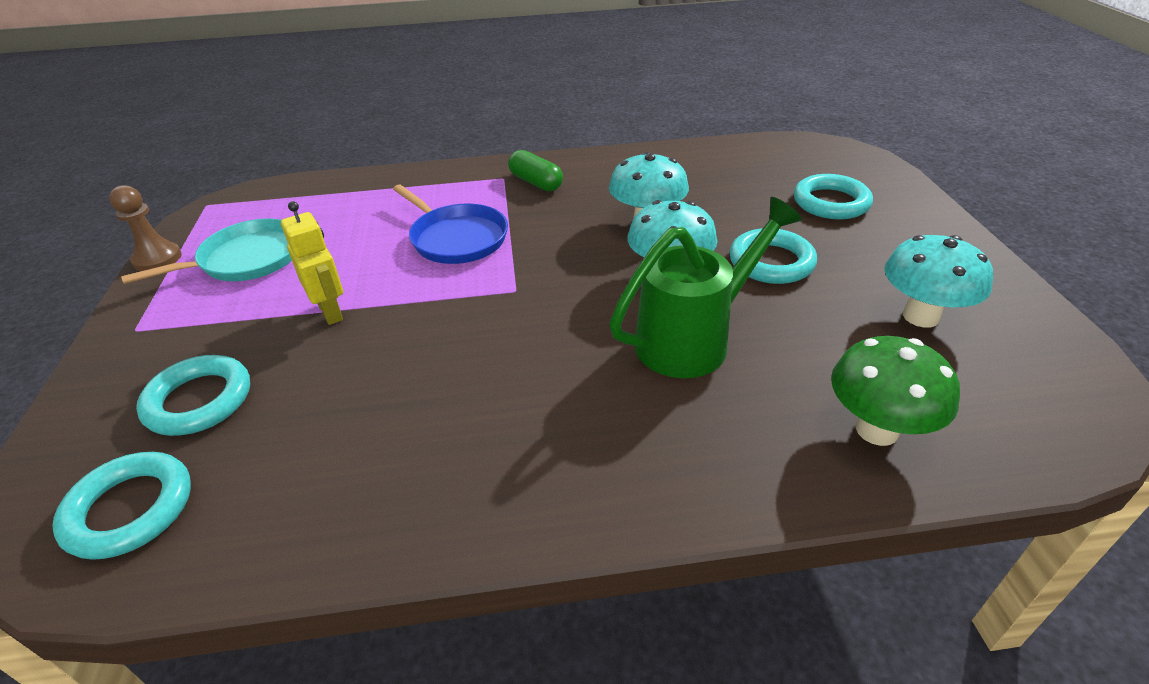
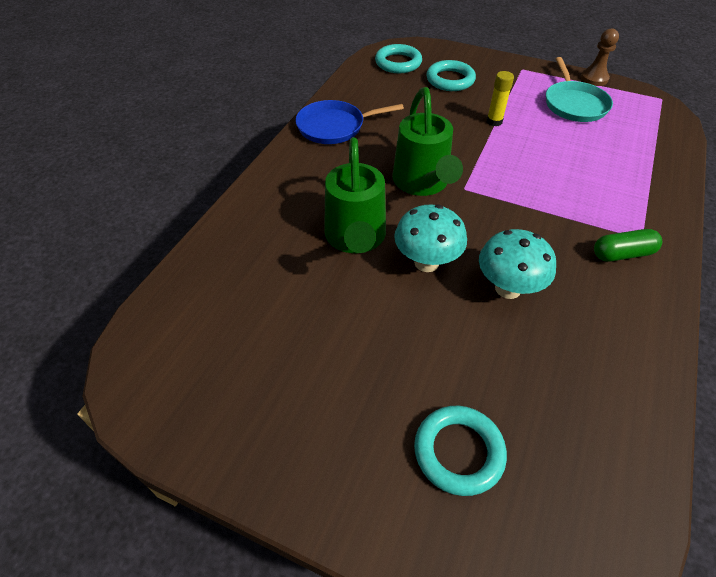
camera: 120 degrees right, 10 degrees up
(331, 312) = (494, 121): yellow robot -> yellow glue stick
(456, 238) = (549, 184): blue pan -> blue pan (334, 127)
(534, 326) = (422, 183): none -> green watering can
(771, 262) = (399, 329): turquoise ring -> none
(876, 430) = (227, 267): green mushroom -> none
(920, 316) = (271, 368): turquoise mushroom -> none

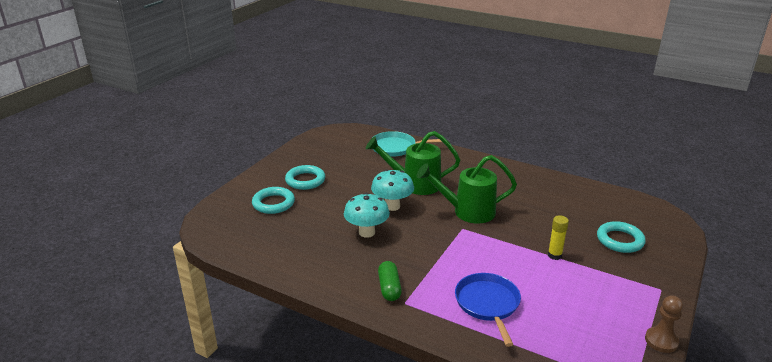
camera: 95 degrees right, 20 degrees down
(334, 127) = (531, 181): blue pan -> blue pan (488, 304)
(398, 63) = (640, 215): turquoise ring -> turquoise ring (305, 180)
(574, 104) = (599, 312): turquoise pan -> turquoise pan (395, 147)

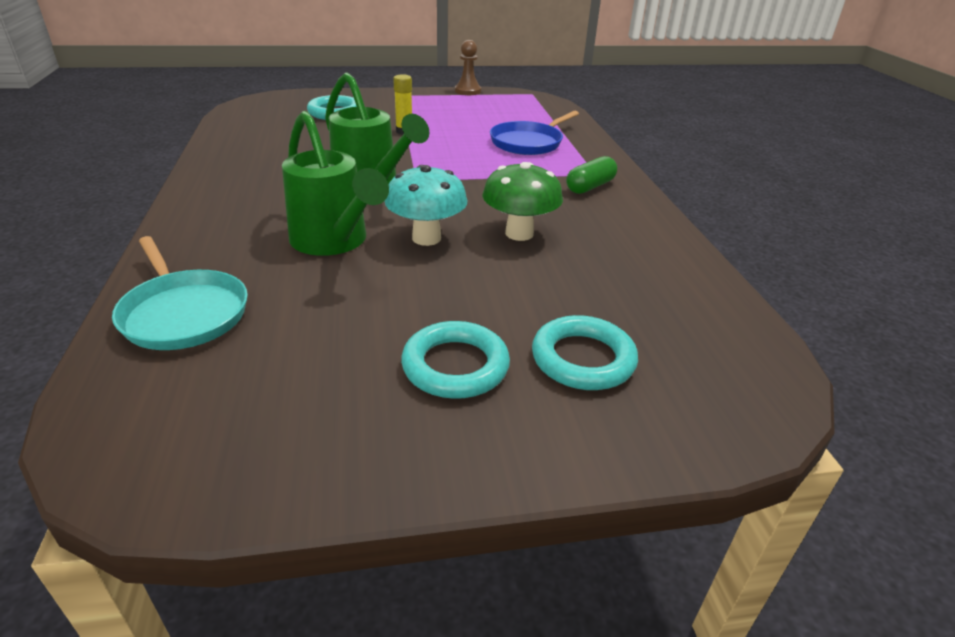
camera: 130 degrees left, 5 degrees up
(367, 232) = (519, 233): turquoise mushroom -> green mushroom

